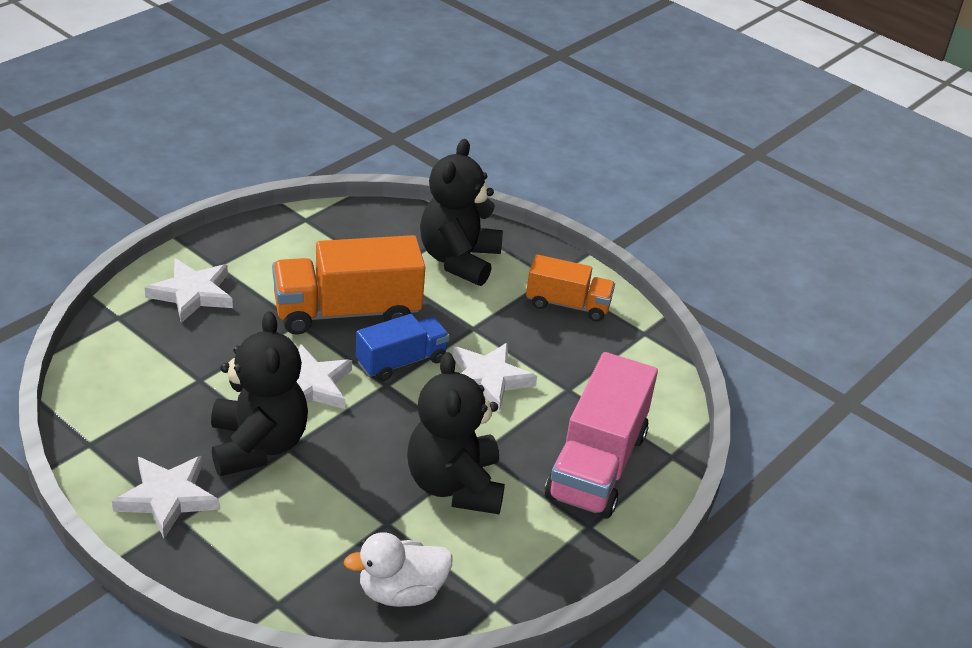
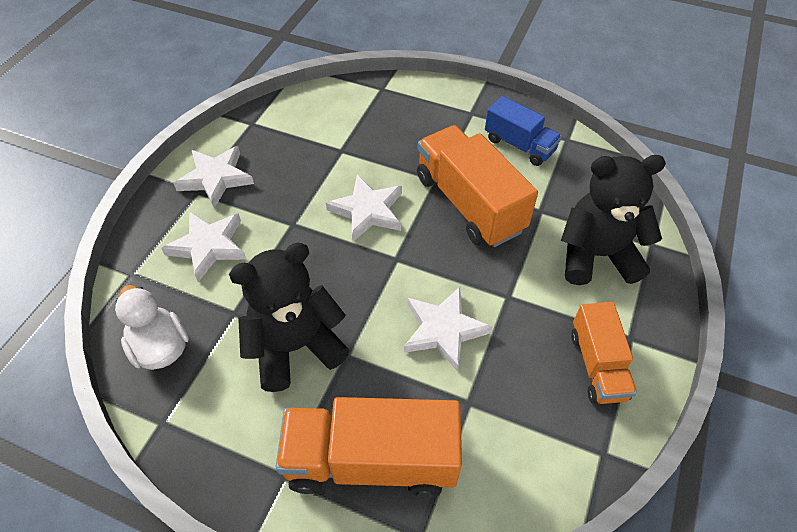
camera: 75 degrees right, 15 degrees up
(192, 294) = (430, 112): white star -> white star (208, 246)
(258, 446) = (287, 205): black teddy bear -> none
(401, 362) = (430, 259): blue truck -> blue truck (519, 145)
(597, 465) = (371, 460): pink truck -> orange truck

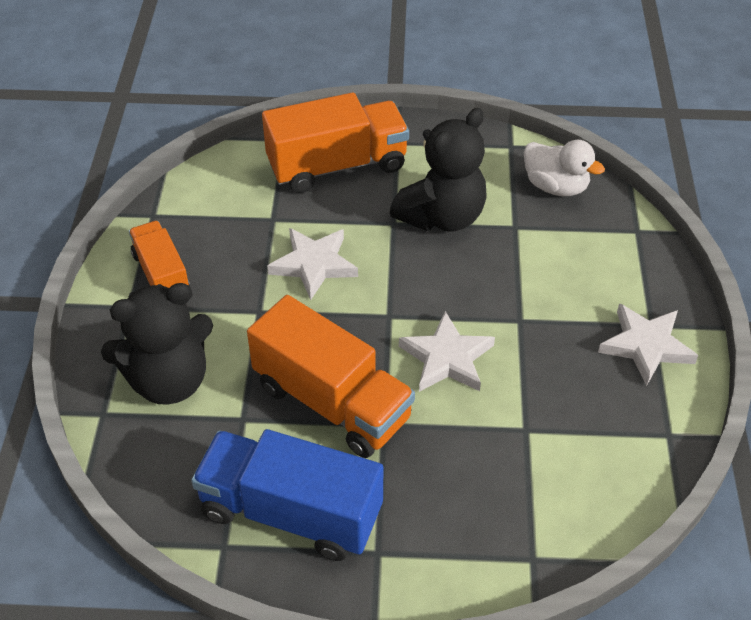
camera: 160 degrees right, 5 degrees down
(208, 246) = (588, 273): white star -> none
(519, 145) = (291, 512): blue truck -> blue truck, size x1.67

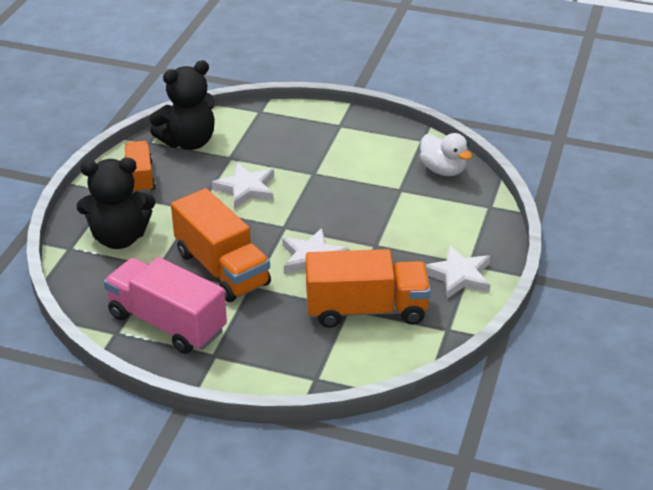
camera: 15 degrees right, 10 degrees down
(291, 512) = (167, 323): blue truck -> pink truck
(337, 166) = (290, 133): orange truck -> orange truck (366, 310)
(442, 217) = (350, 175): black teddy bear -> black teddy bear (188, 142)

